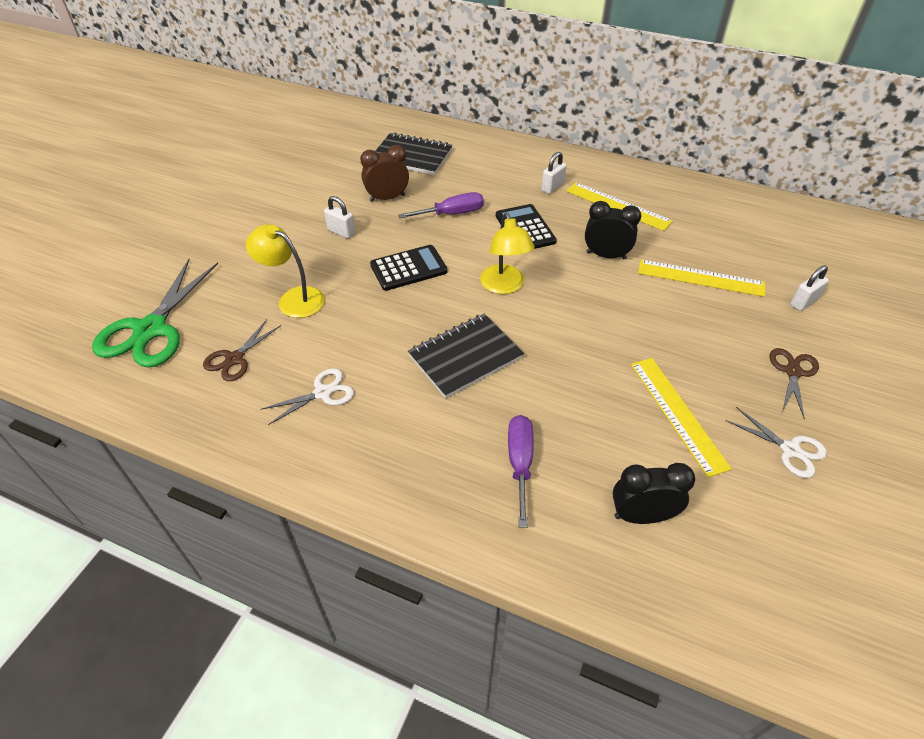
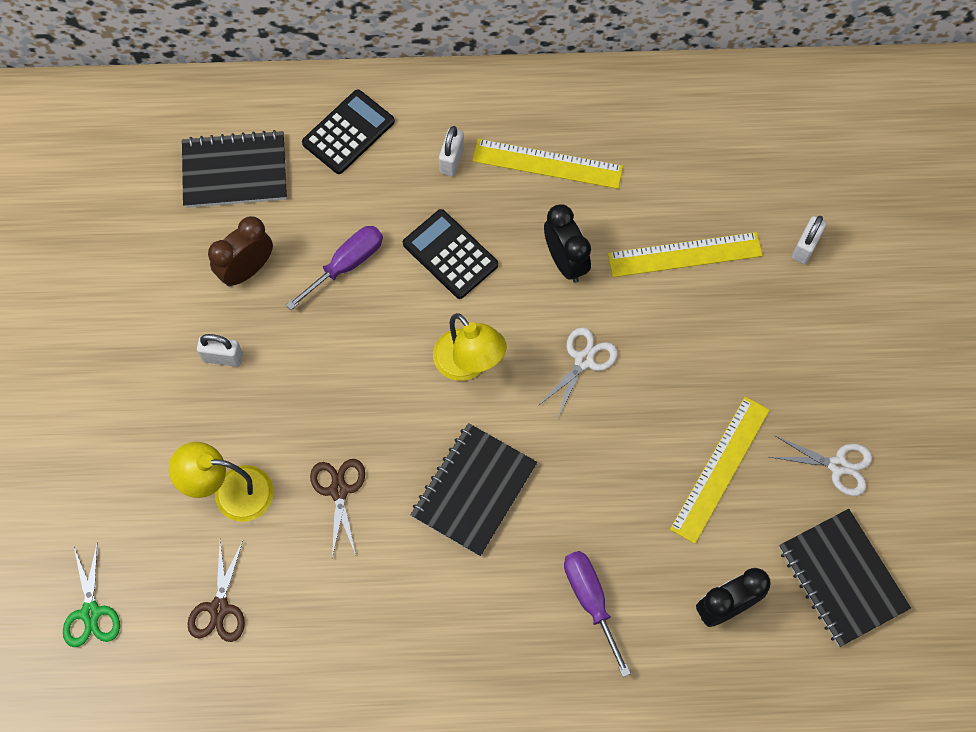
camera: 25 degrees left, 20 degrees up
(151, 329) = (91, 612): green scissors -> green scissors, size x0.53
(322, 393) = (346, 608): white scissors -> white scissors (584, 360)
(408, 268) = (342, 384): black calculator -> black calculator (348, 132)
(606, 255) = (565, 262): black clock -> black clock turned 75 degrees clockwise
(677, 414) = (720, 469): yellow ruler -> yellow ruler turned 75 degrees clockwise
(768, 538) = (842, 578): none -> black notebook
(792, 372) = (817, 360): brown scissors -> brown scissors (339, 490)

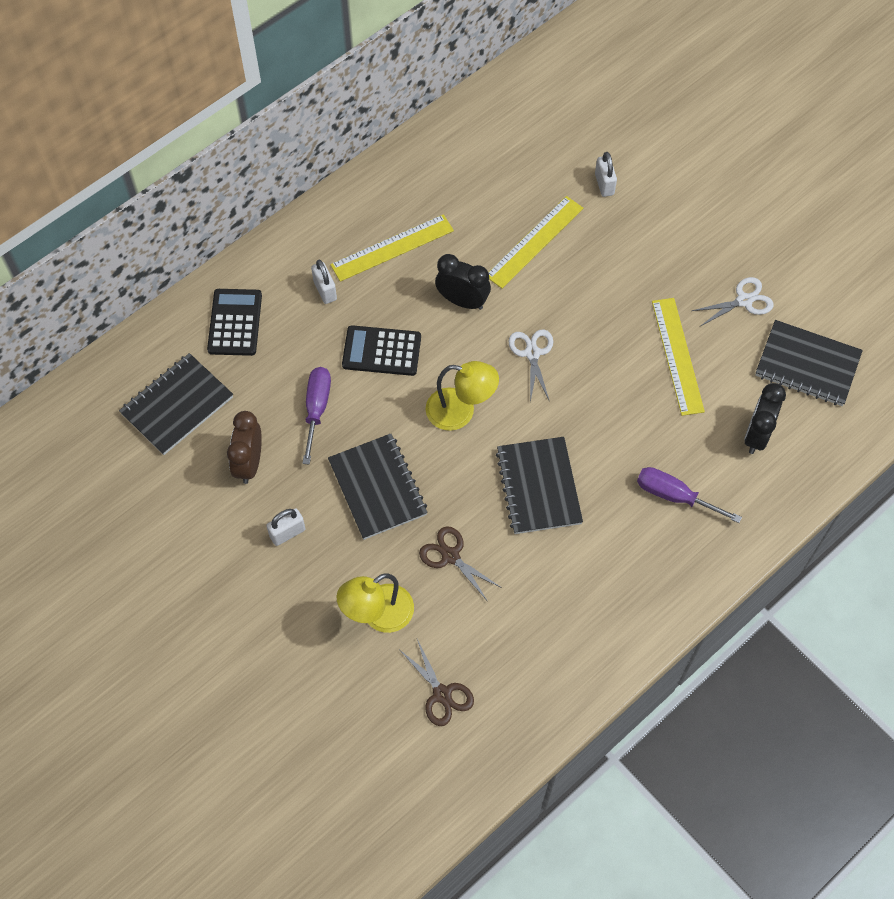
camera: 40 degrees left, 5 degrees down
(91, 612) = (355, 770): green scissors -> none
(333, 377) = (377, 488): none -> black notebook

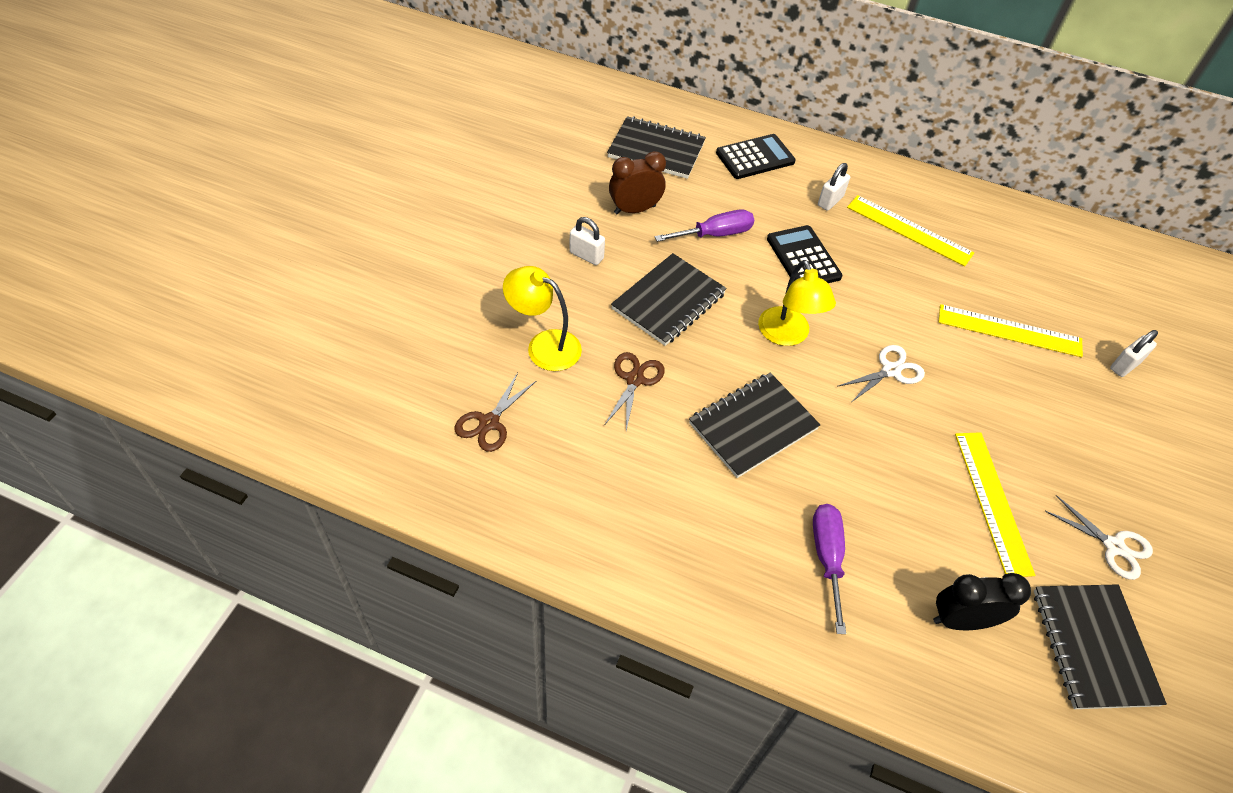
camera: 60 degrees right, 10 degrees down
(462, 301) = (900, 297): black clock -> none
(677, 356) = (992, 501): yellow ruler -> yellow ruler turned 60 degrees counterclockwise

